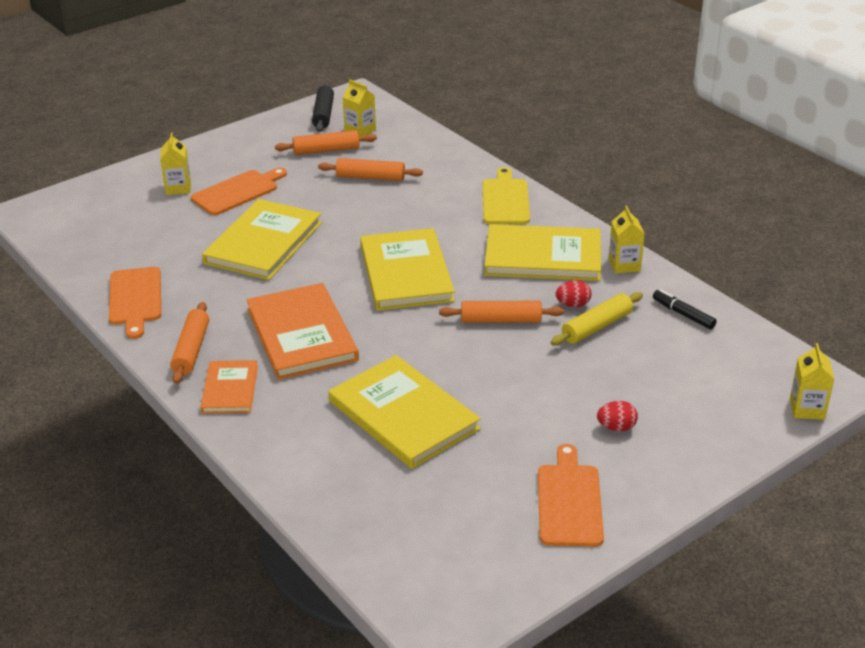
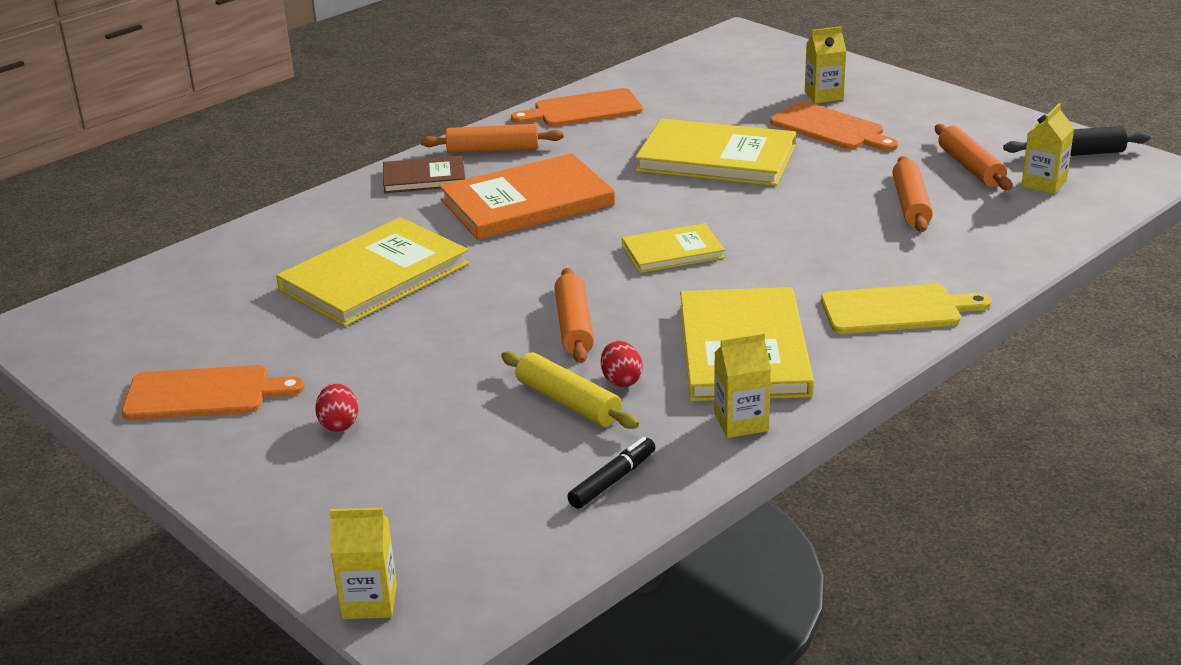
camera: 85 degrees right, 5 degrees down
(230, 389) = (424, 178): orange book -> brown book
(406, 273) = (672, 252): yellow book -> yellow book, size x0.56

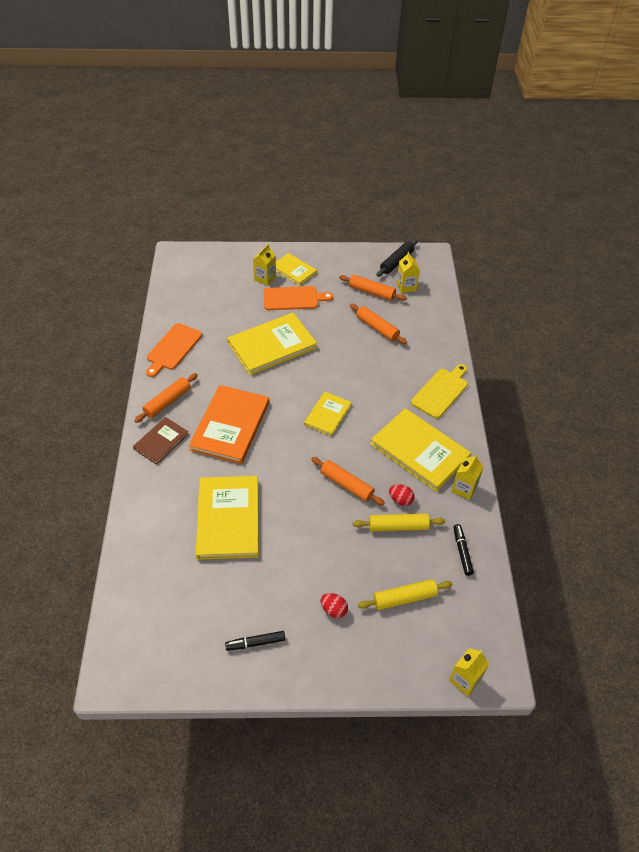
camera: 50 degrees left, 20 degrees up
(204, 394) = (255, 643): orange cutting board -> black marker
(444, 472) = (404, 598): none -> yellow rolling pin
(881, 103) = (294, 270): none -> yellow book

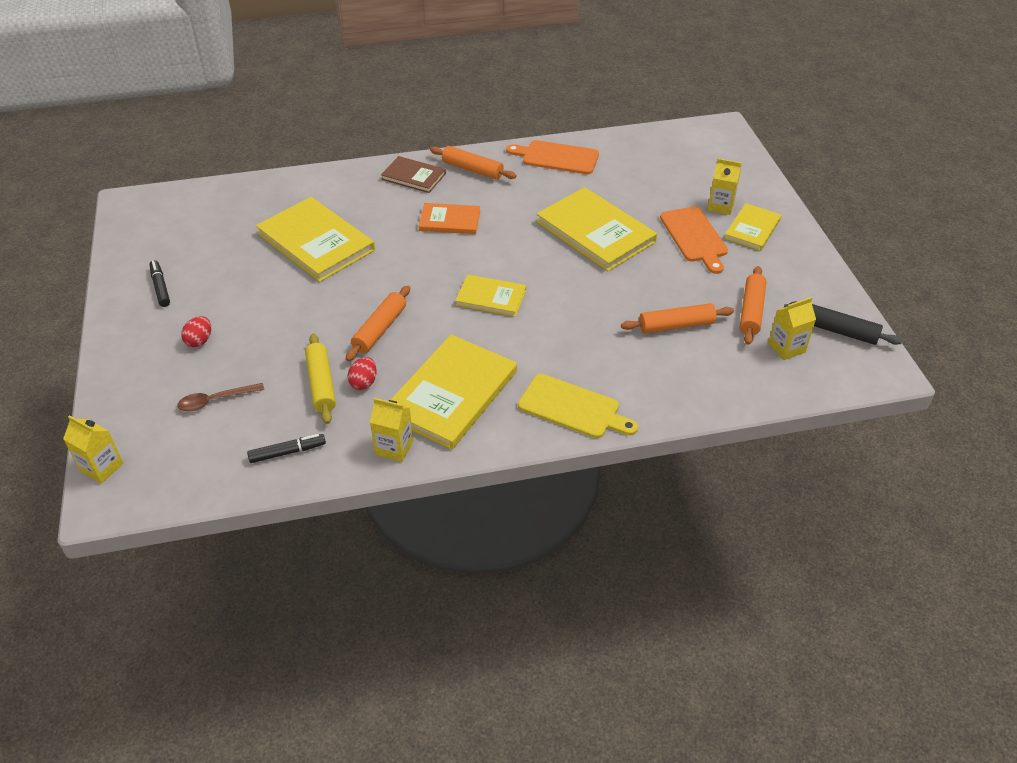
camera: 80 degrees right, 5 degrees down
(228, 519) = (316, 242): yellow book -> yellow book turned 60 degrees clockwise
(230, 426) = (450, 221): orange book -> orange book, size x0.56
(377, 328) = (676, 325): orange rolling pin -> orange rolling pin turned 45 degrees clockwise
(404, 598) = (215, 400): yellow rolling pin -> brown spoon

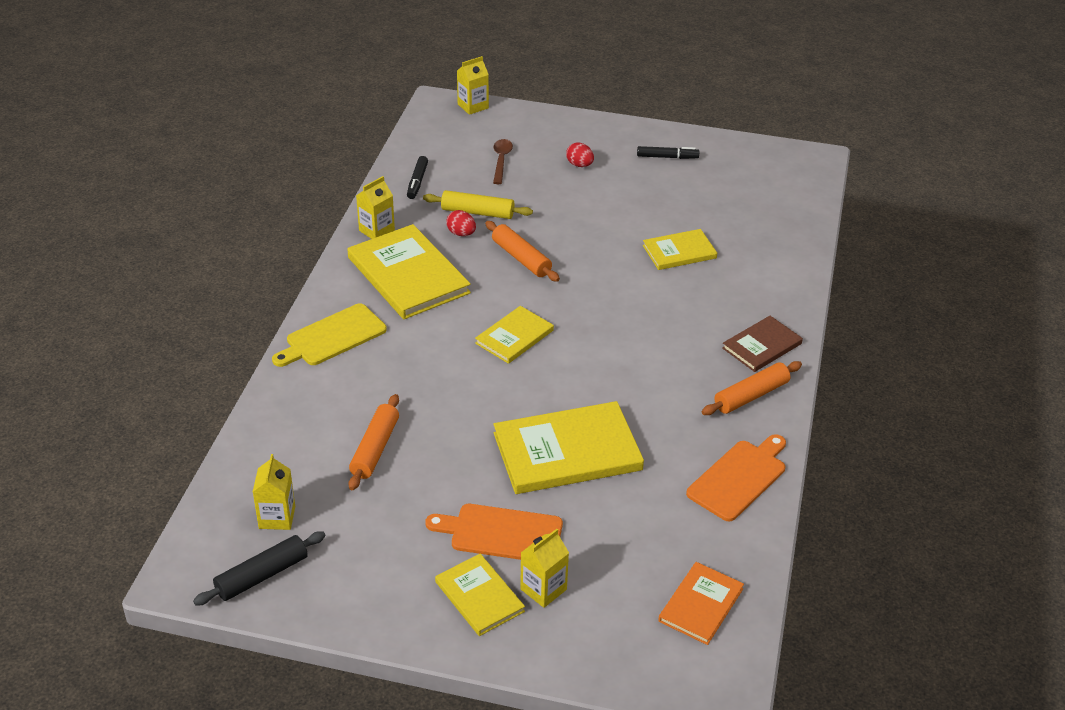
camera: 115 degrees right, 5 degrees down
(316, 242) = (679, 252): yellow book -> yellow book, size x0.56
(450, 221) = (660, 348): orange book -> orange book (701, 605)
(751, 311) = (348, 518): orange rolling pin -> none

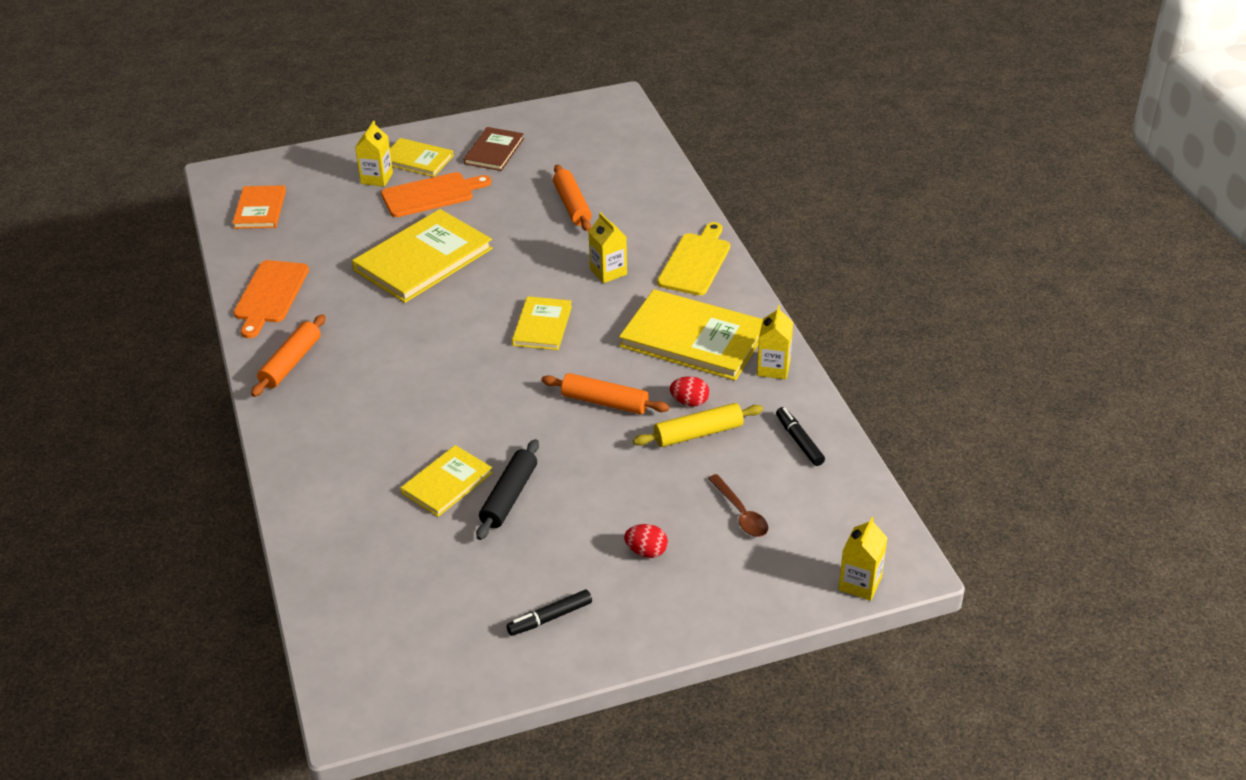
camera: 150 degrees right, 0 degrees up
(262, 575) = (568, 119): black rolling pin -> black rolling pin (509, 497)
(277, 517) = (594, 146): yellow carton -> yellow carton (608, 272)
(762, 346) = (303, 414): brown book -> brown book (494, 151)

